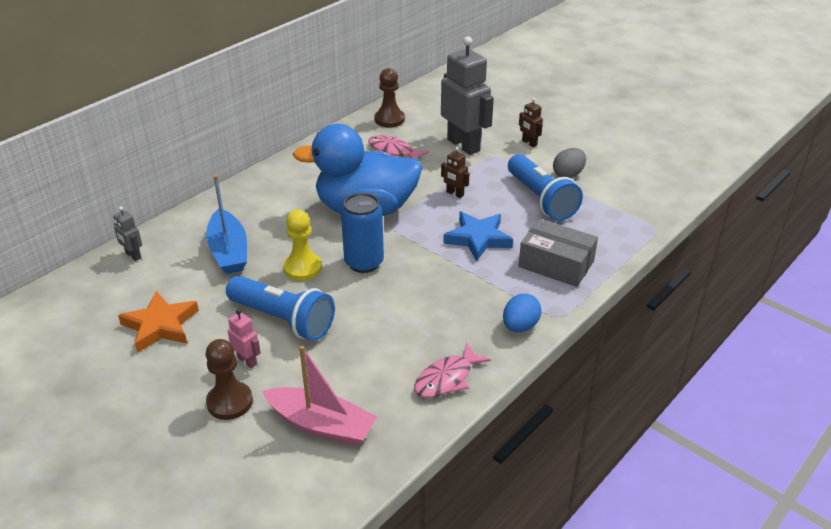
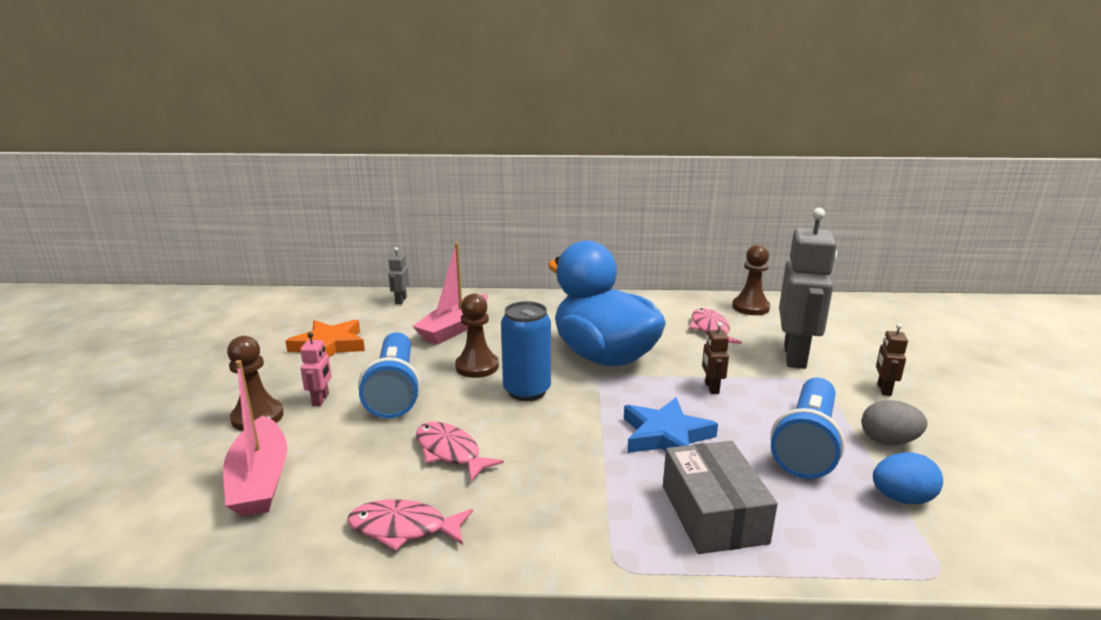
camera: 50 degrees right, 15 degrees down
(229, 251) = (454, 328): blue boat -> pink boat
(303, 268) = (477, 367): yellow pawn -> brown pawn
(393, 327) = (450, 452): none -> pink fish
(520, 326) = (558, 541): blue egg -> blue egg (902, 498)

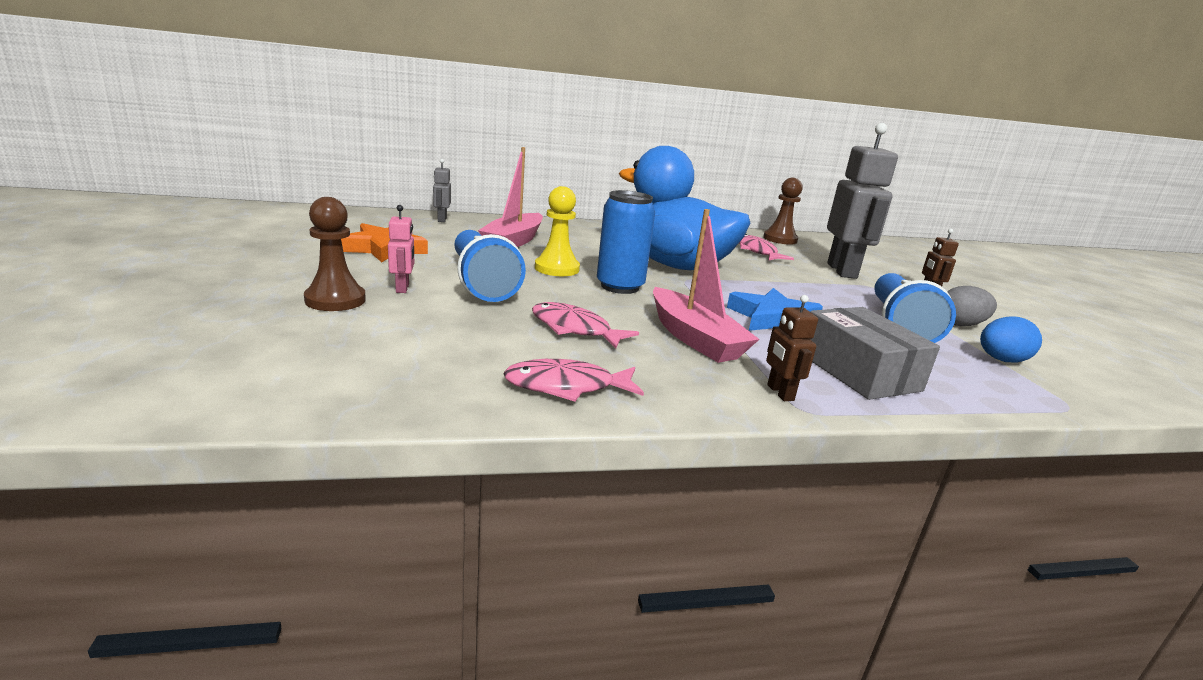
camera: 15 degrees left, 0 degrees up
(260, 480) = (372, 350): pink boat -> pink boat (694, 338)
(477, 367) = (557, 268): brown pawn -> yellow pawn
(711, 388) = (788, 288): brown robot -> brown robot (780, 393)

